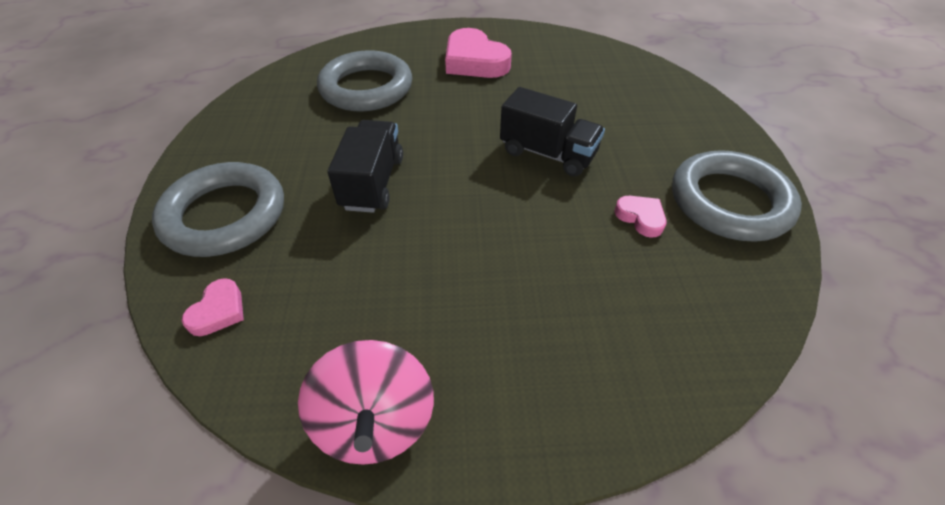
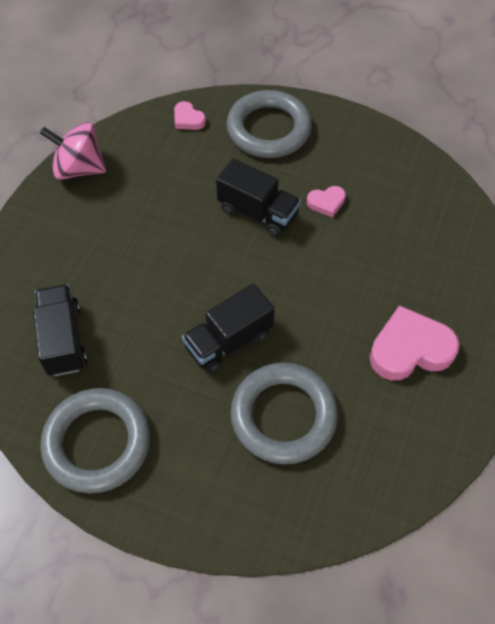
camera: 115 degrees right, 10 degrees up
(366, 88) = (395, 242): grey ring -> grey ring (283, 416)
(640, 218) = (122, 365): pink heart -> pink heart (326, 203)
(661, 284) = (63, 340): none -> black truck

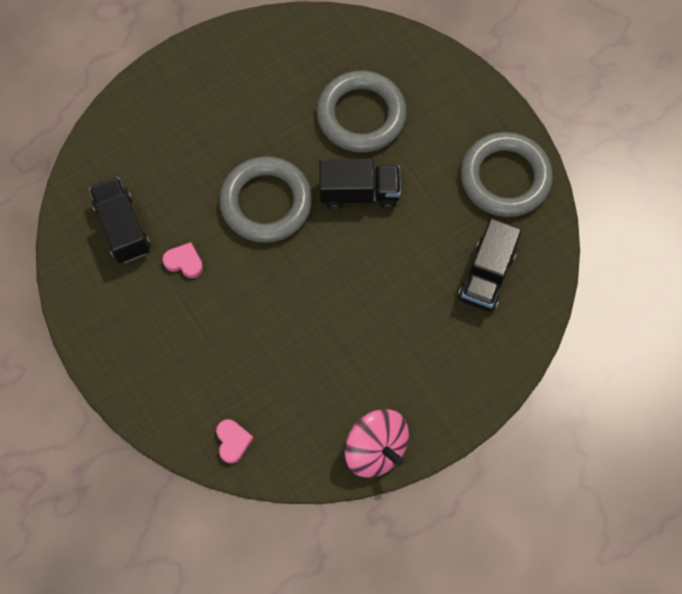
camera: 145 degrees left, 10 degrees up
(258, 212) = (249, 291): black truck -> black truck (123, 228)
(268, 129) = (167, 376): grey ring -> grey ring (266, 203)
(410, 349) = (232, 103): pink heart -> none

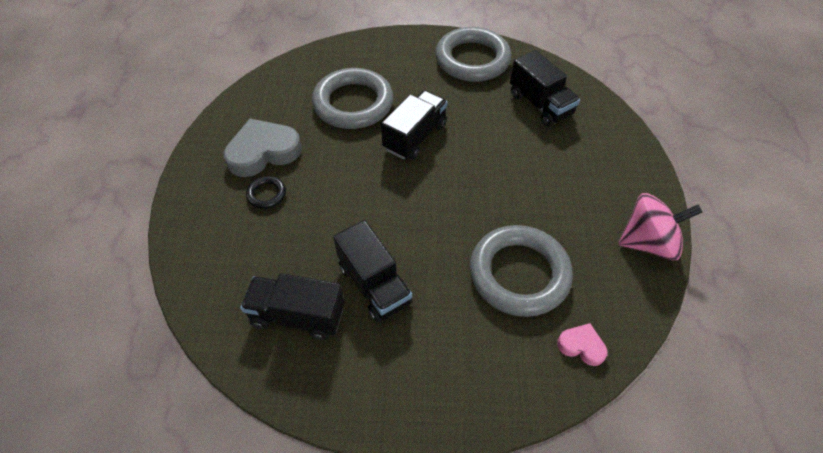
camera: 55 degrees left, 15 degrees down
(184, 262) = (374, 285): pink heart -> black truck
(211, 125) = (266, 194): none -> black ring
(251, 88) = (263, 152): none -> grey heart
(266, 203) = (371, 196): grey ring -> grey ring (519, 274)

